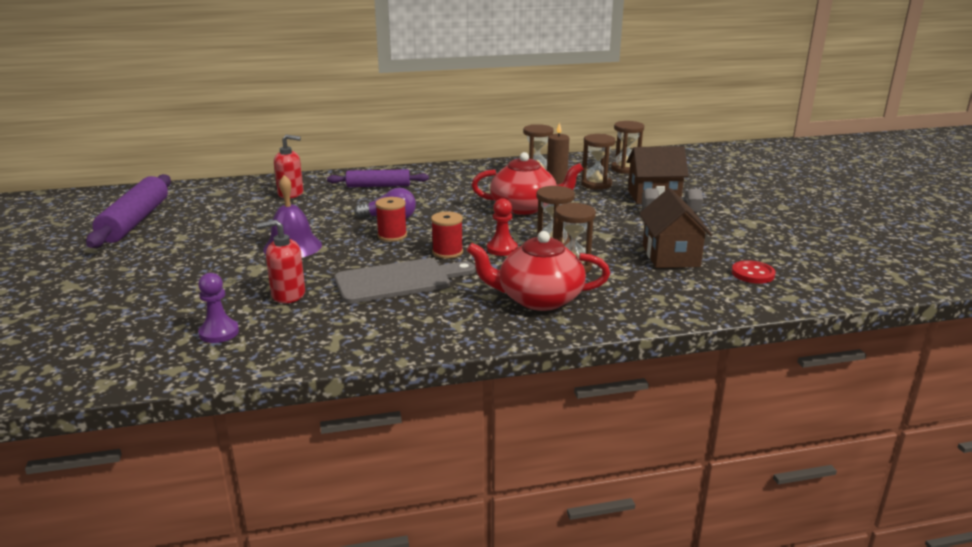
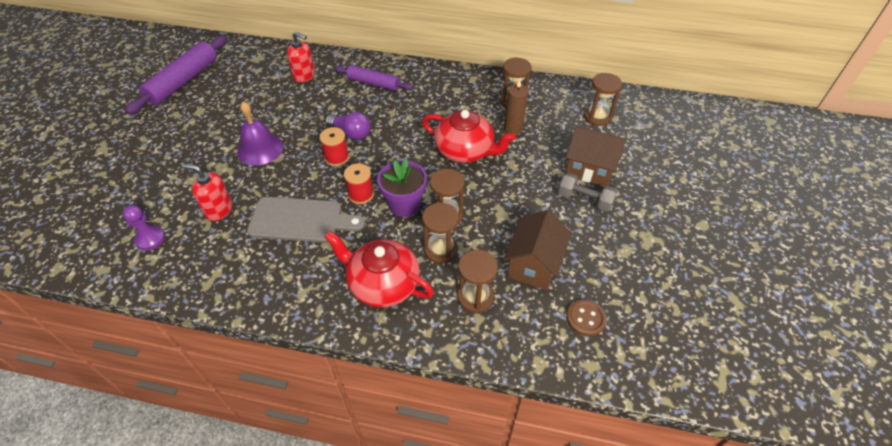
camera: 25 degrees right, 25 degrees up
(502, 249) = (404, 205): red pawn -> purple flower pot
(596, 184) = (552, 134): brown hourglass -> brown hourglass (475, 297)
(753, 274) = (585, 318): red button -> brown button

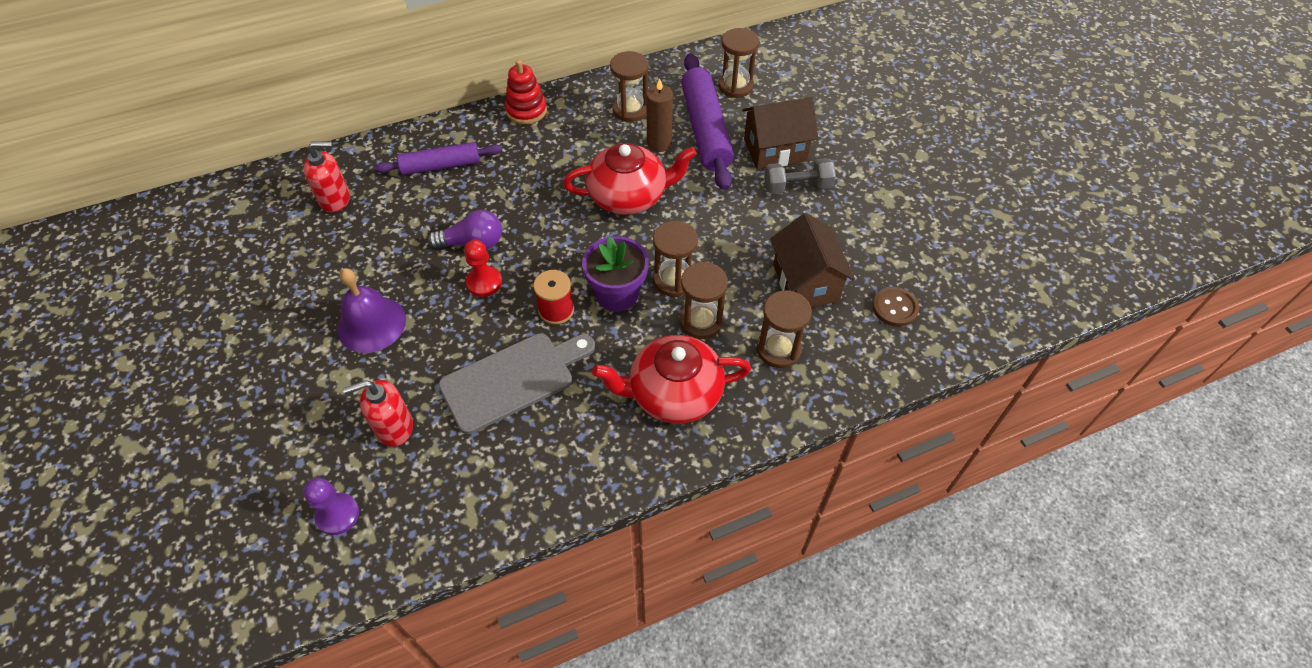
camera: 35 degrees left, 5 degrees up
(183, 81) = (156, 292): purple rolling pin -> purple rolling pin (705, 130)
(337, 158) = (484, 282): red spool -> red pawn
(449, 74) = (526, 110): none -> red stacking toy

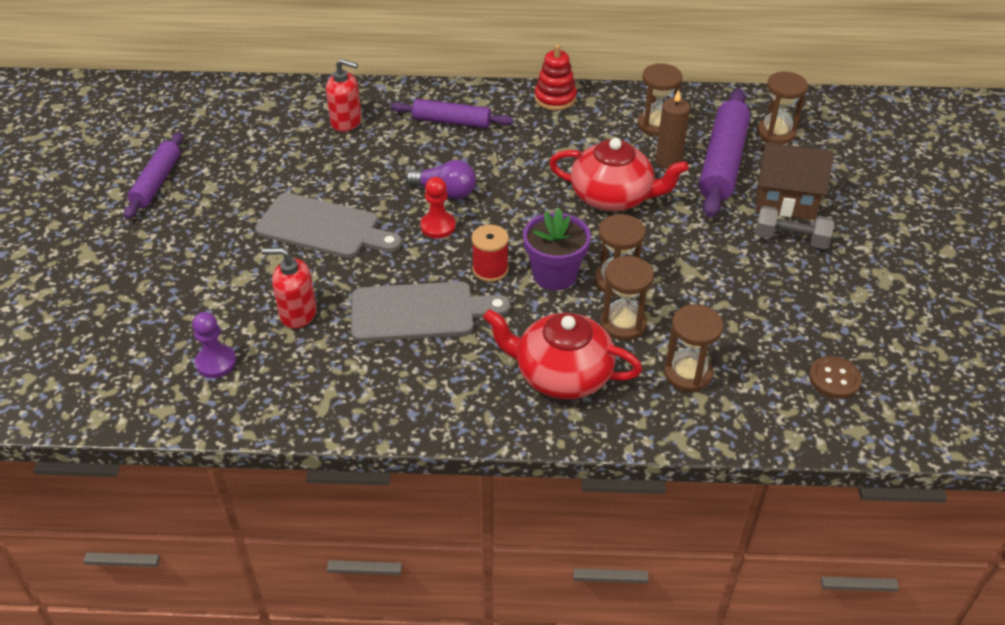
camera: 25 degrees right, 10 degrees down
(165, 334) = (157, 182): none -> purple rolling pin
(371, 324) = (323, 227): purple bell -> grey cutting board
(805, 283) = (750, 326): brown house -> none

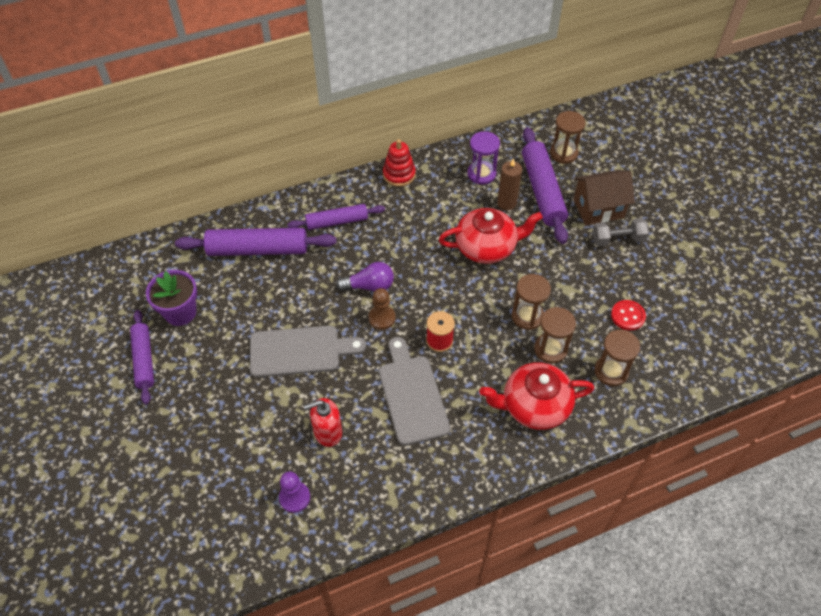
camera: 25 degrees left, 10 degrees up
(346, 122) = (258, 250): red soap dispenser -> purple rolling pin
(419, 312) = (412, 395): grey cutting board -> grey cutting board turned 75 degrees counterclockwise
(438, 226) = (382, 318): red pawn -> brown pawn
(554, 275) = (485, 328): purple flower pot -> purple flower pot (180, 312)
(656, 124) = (481, 174): brown hourglass -> purple hourglass
(750, 323) = (627, 316): none -> red button
(834, 379) = (698, 338): brown button -> none

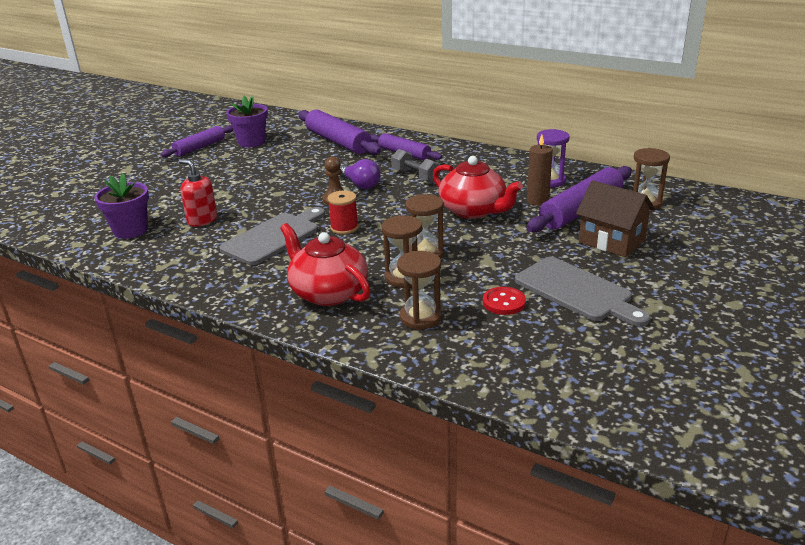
camera: 55 degrees right, 25 degrees down
(294, 497) = (130, 230): purple pawn -> purple flower pot
(300, 351) = (265, 185): grey cutting board -> grey cutting board (577, 291)
(399, 174) = (489, 155): red stacking toy -> none
(617, 239) = (592, 263): grey dumbbell -> grey dumbbell (415, 176)

